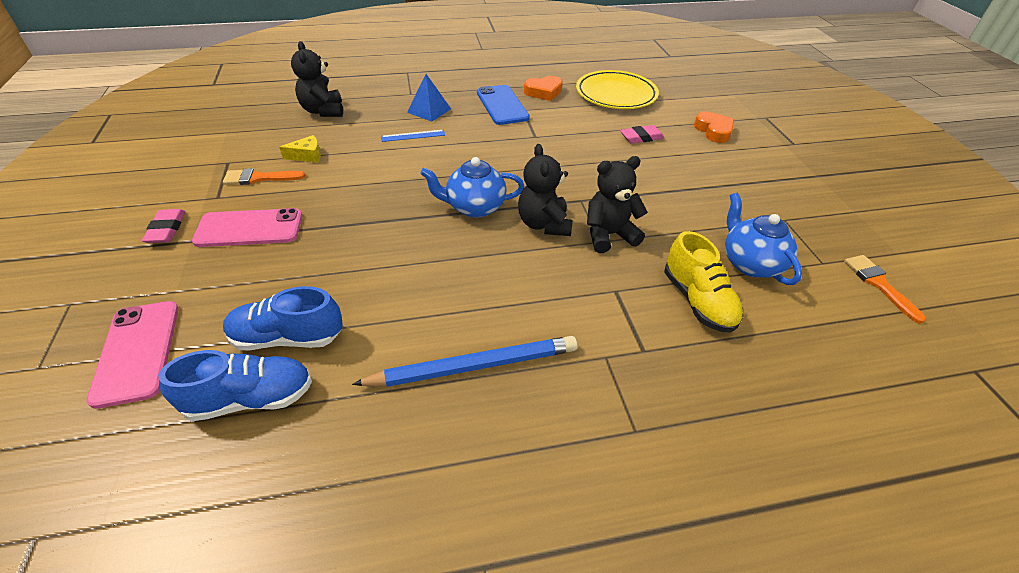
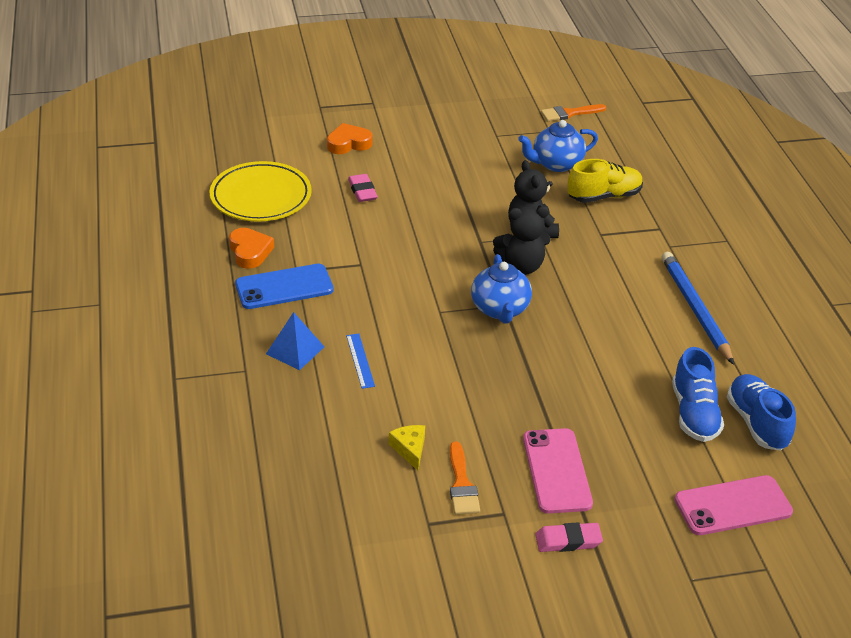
camera: 90 degrees left, 5 degrees down
(323, 111) = (293, 452): black teddy bear -> none

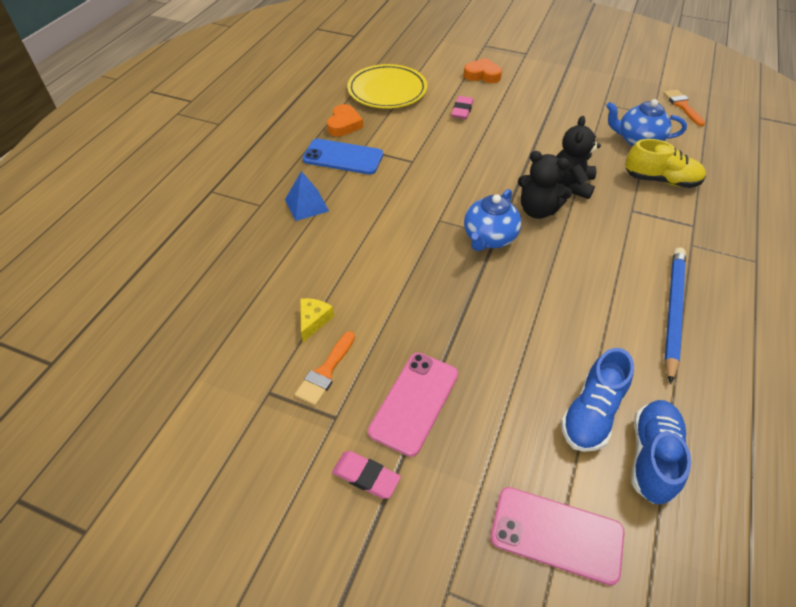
camera: 35 degrees right, 10 degrees up
(360, 360) = (344, 232): blue ruler -> none
(569, 113) = (682, 106): orange brush -> orange brush turned 60 degrees clockwise

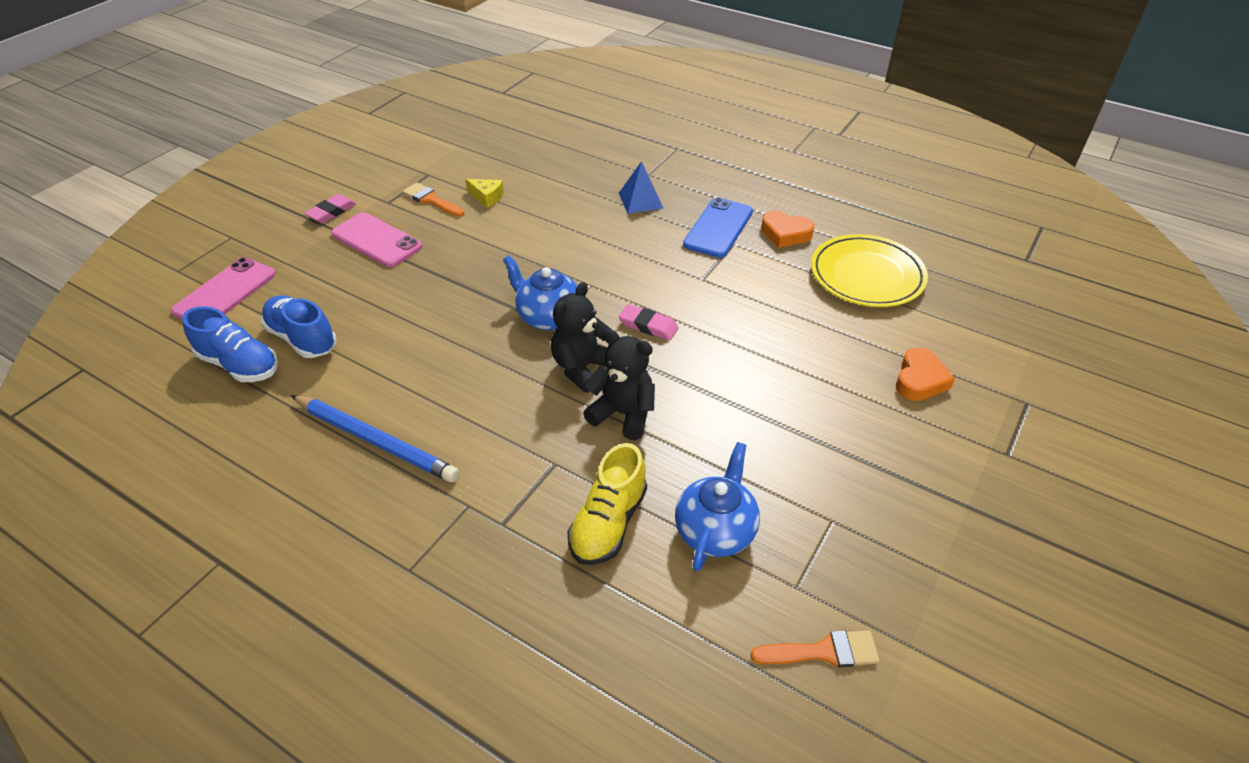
camera: 100 degrees right, 5 degrees down
(462, 110) = (815, 339): pink eraser -> pink eraser (648, 326)

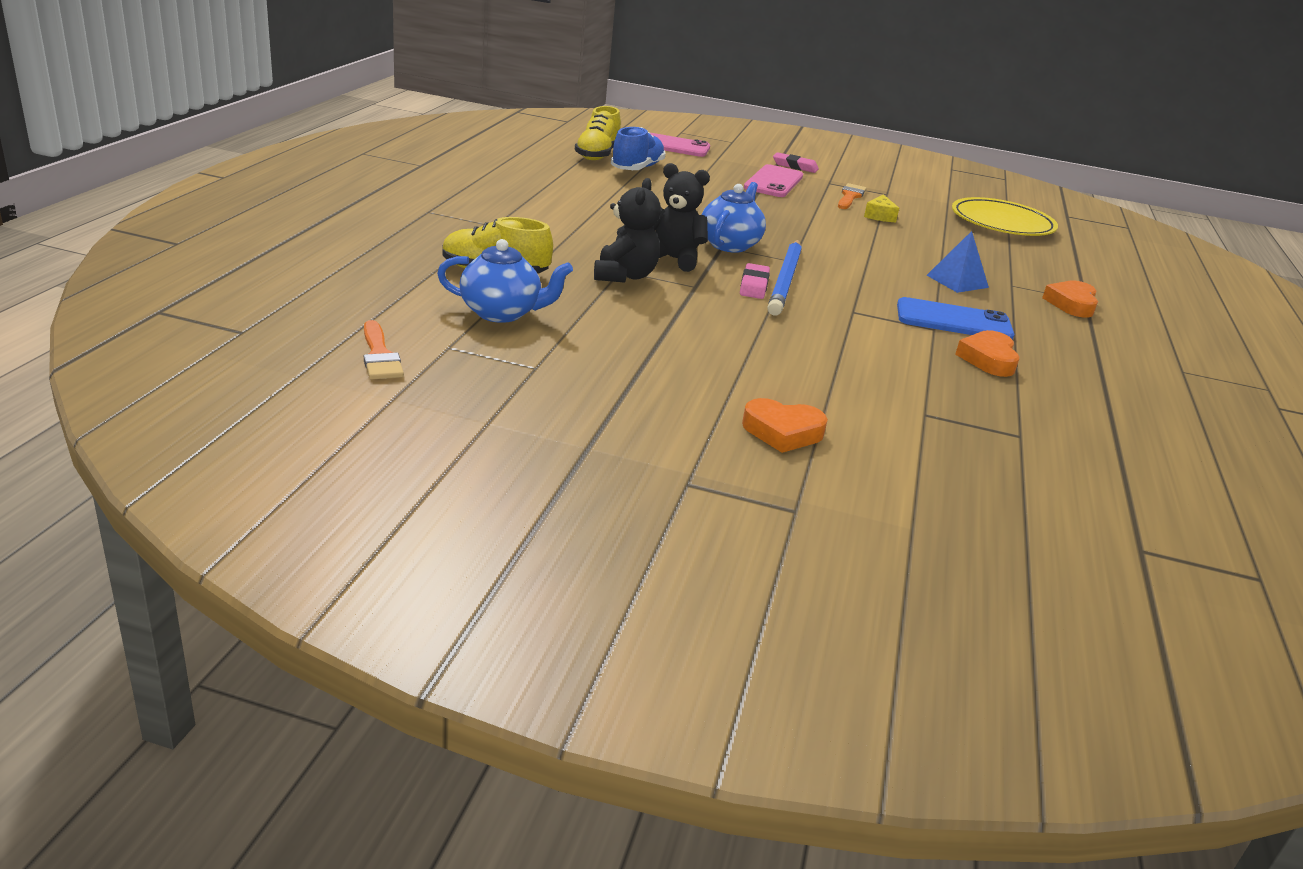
camera: 70 degrees right, 15 degrees down
(239, 365) = (597, 155): blue shoe -> yellow shoe
(375, 441) = (545, 195): blue pencil -> blue pencil (785, 280)
(685, 158) = (1071, 304): none -> orange heart
(866, 275) = (958, 409): yellow plate -> yellow plate (1002, 223)

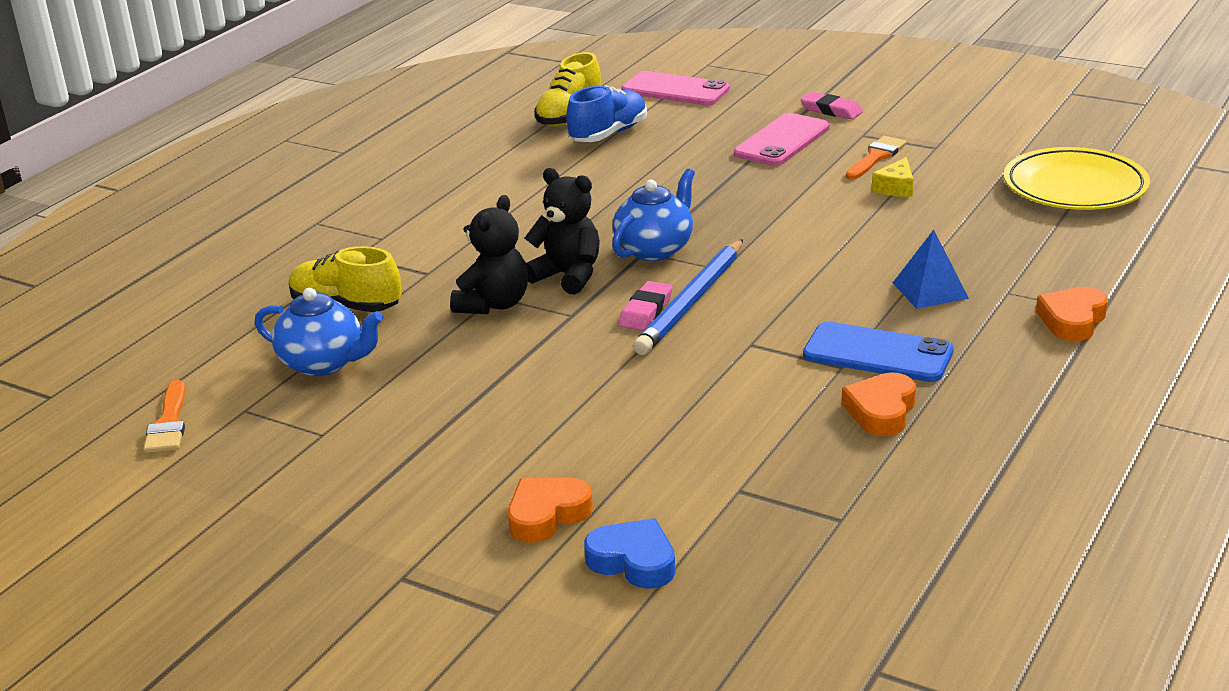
camera: 20 degrees right, 0 degrees up
(782, 432) = (547, 515): orange heart -> orange heart turned 120 degrees clockwise
(882, 467) = (633, 561): none -> blue heart

